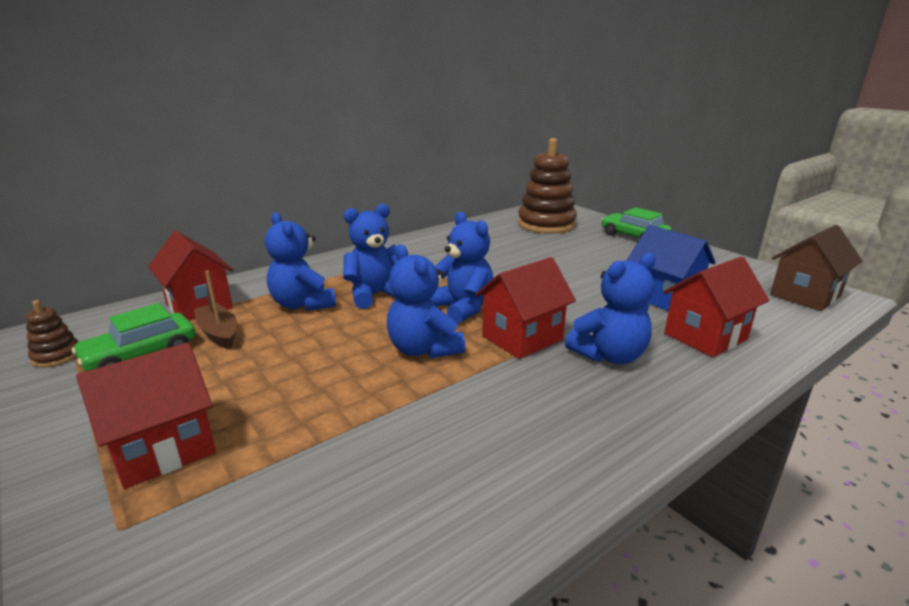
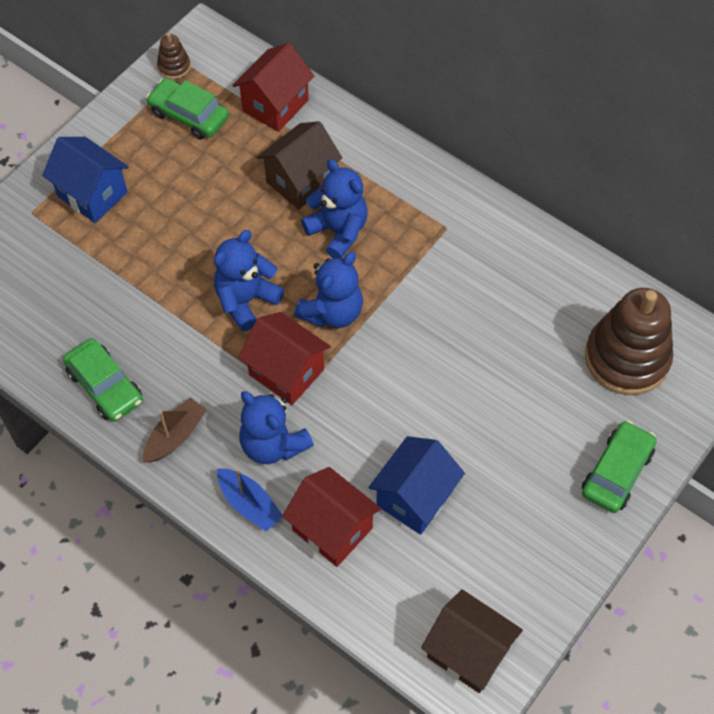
camera: 75 degrees right, 35 degrees up
(163, 449) = (92, 194): red house -> blue house
(219, 333) = (233, 146): brown boat -> brown boat (175, 436)
(303, 304) = (301, 181): blue teddy bear -> brown house
(504, 477) = (105, 386): none -> green car
(686, 379) = (249, 504): none -> blue boat

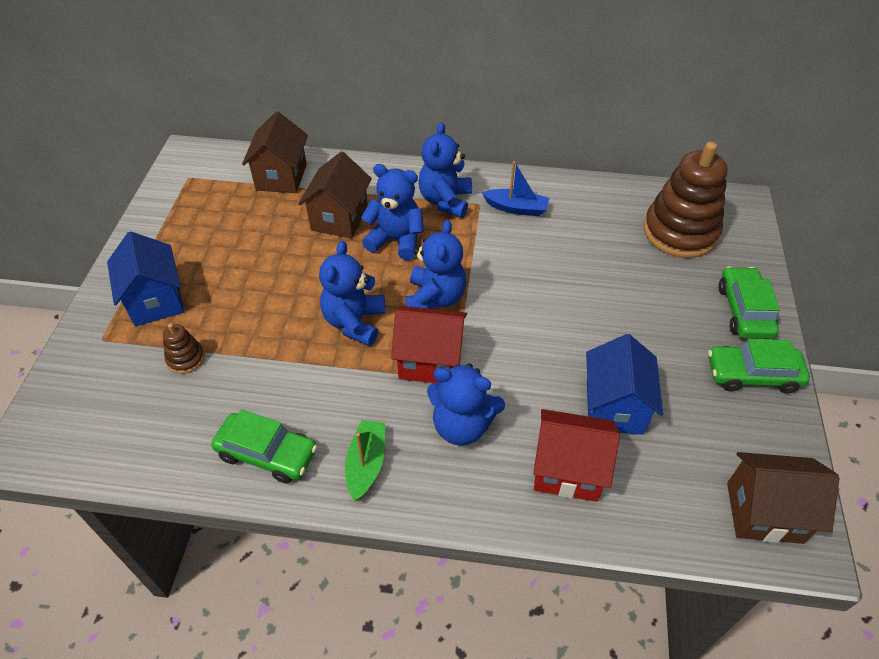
camera: 30 degrees left, 10 degrees down
(92, 194) = (156, 300): blue house -> blue house turned 60 degrees clockwise
(174, 66) = (175, 182): brown stacking toy -> brown stacking toy (186, 358)
(175, 436) = (366, 464): brown boat -> green boat
(189, 115) = (210, 210): green car -> green car (752, 375)
(249, 504) = (478, 488): blue boat -> blue boat (516, 208)
(275, 105) = (281, 177): red house -> brown house
(415, 208) = (445, 201): none -> blue teddy bear

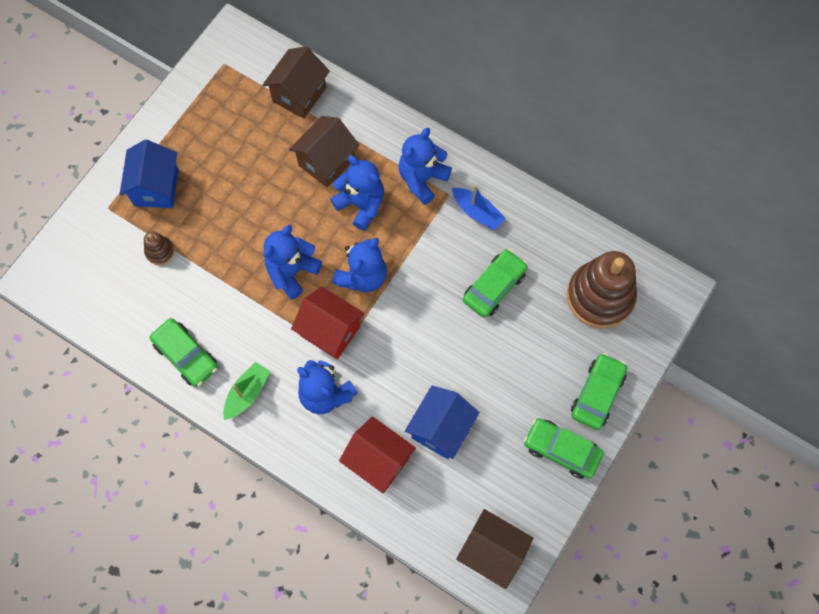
camera: 25 degrees right, 20 degrees up
(575, 260) = (494, 287): none -> green car

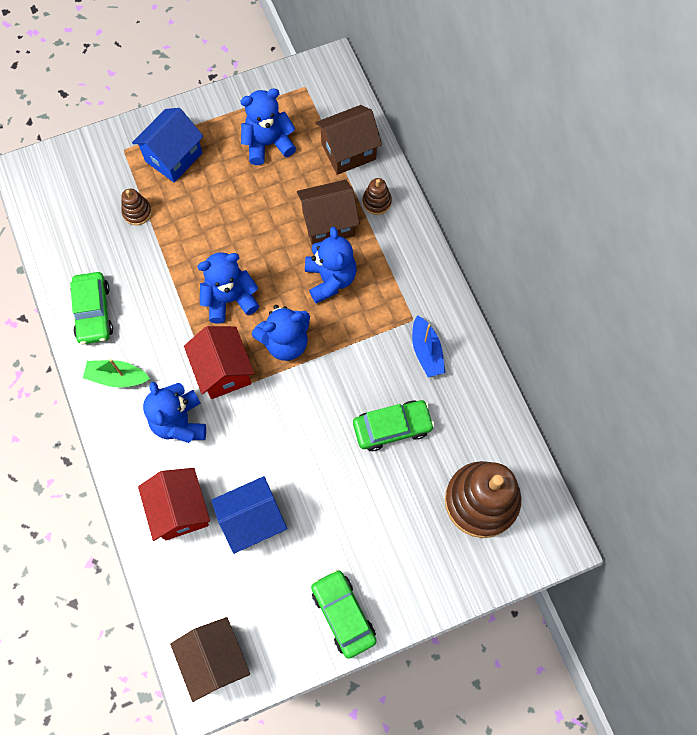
camera: 35 degrees right, 0 degrees up
(247, 393) = (117, 377): green boat -> green boat turned 150 degrees counterclockwise
(352, 121) = (376, 202): none -> brown stacking toy
(422, 179) = (399, 291): blue teddy bear -> blue teddy bear (268, 143)
(597, 394) = (413, 587): green car -> none

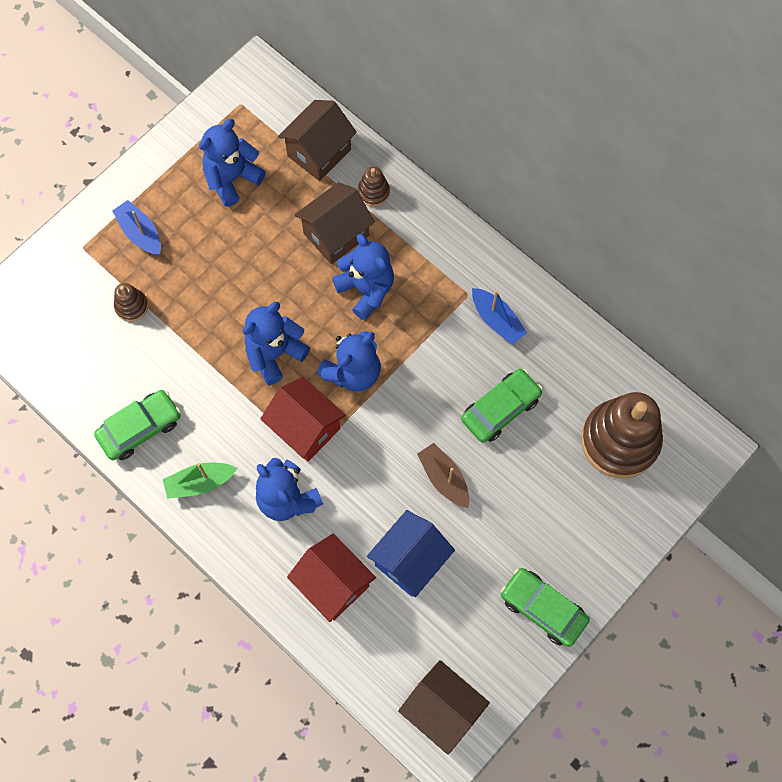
camera: 25 degrees left, 0 degrees up
(93, 312) = (140, 428): green car -> green car turned 90 degrees counterclockwise
(174, 157) = (140, 233): blue house -> blue boat
(315, 464) = (444, 478): none -> brown boat

